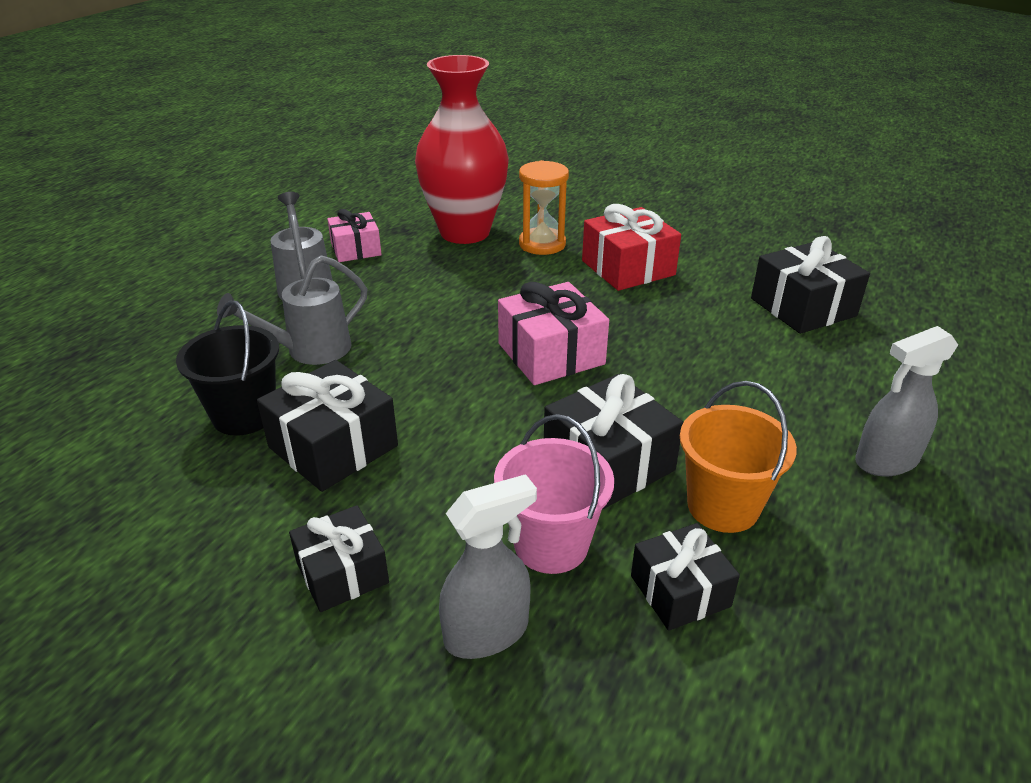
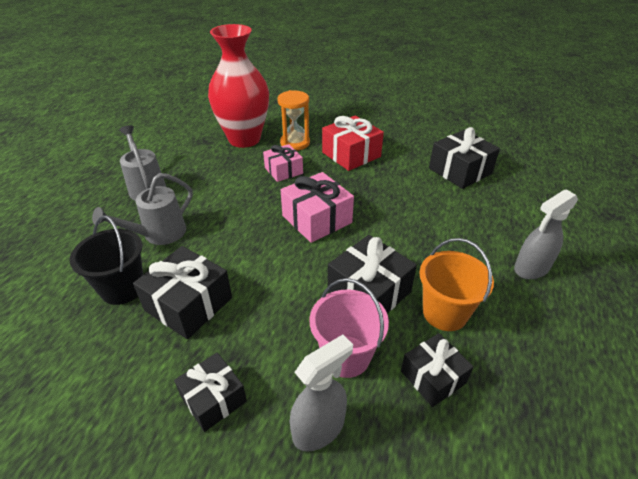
camera: 10 degrees left, 5 degrees up
(356, 249) = (175, 157): pink gift -> pink gift (283, 170)

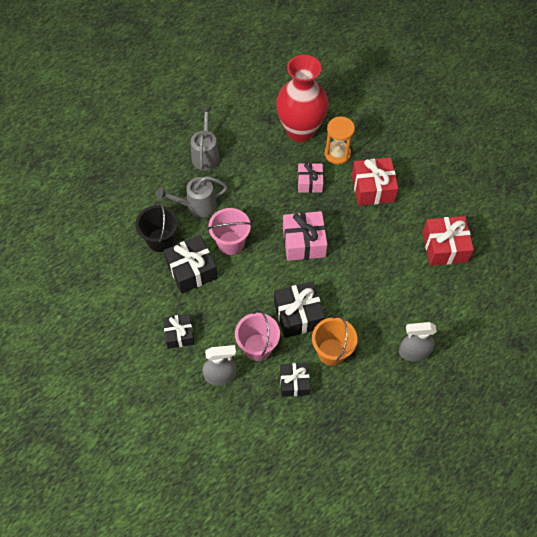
camera: 30 degrees right, 20 degrees up
(227, 253) = (231, 243): none -> pink bucket
(460, 171) = (444, 247): black gift -> red gift

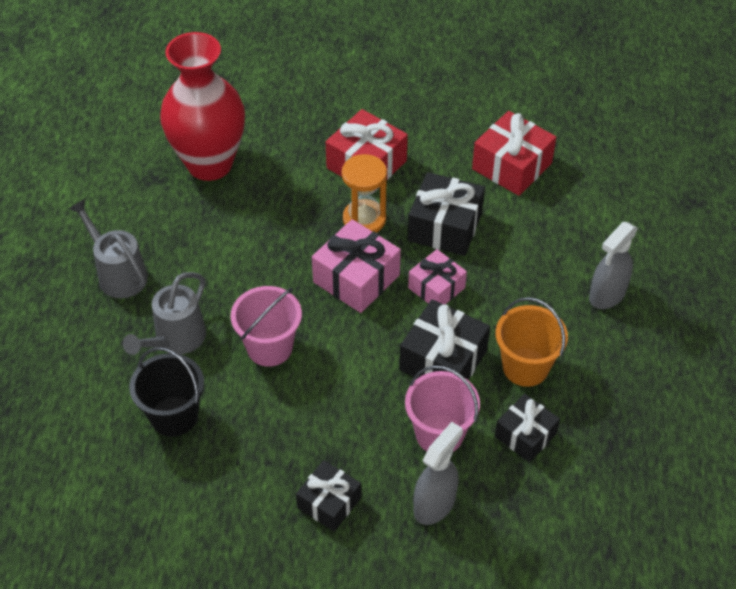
camera: 45 degrees left, 10 degrees down
(192, 270) = (257, 417): black gift -> black gift (445, 227)
(310, 182) = (287, 210): pink gift -> pink gift (436, 288)
(337, 154) = (283, 158): orange hourglass -> orange hourglass (364, 219)

